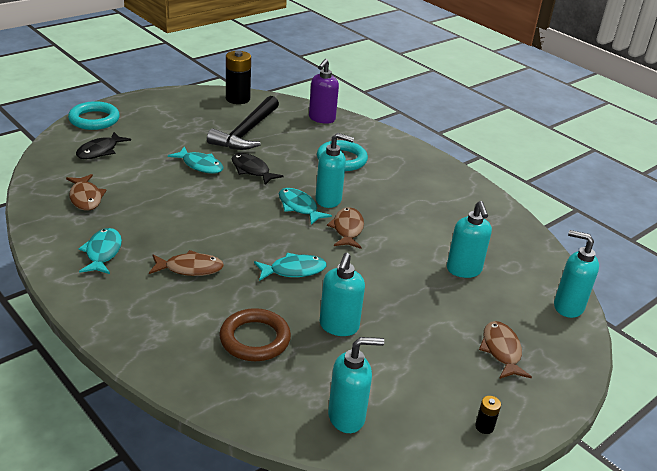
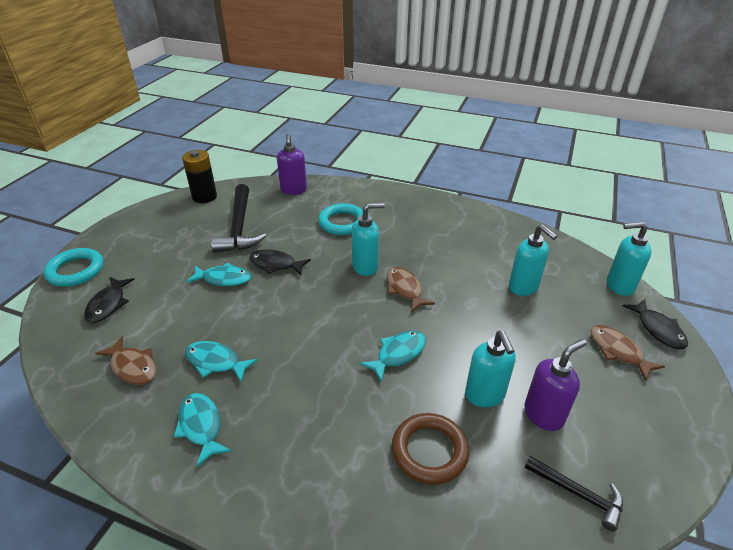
camera: 25 degrees left, 5 degrees up
(190, 268) = (304, 400): brown fish -> none
(299, 207) = (347, 285): turquoise fish -> turquoise fish (215, 362)
(347, 417) = (578, 494): turquoise soap dispenser -> black hammer
(376, 360) = (544, 415): none -> purple soap dispenser
(484, 427) = (677, 436): black battery -> none
(565, 353) = (658, 329): none -> black fish

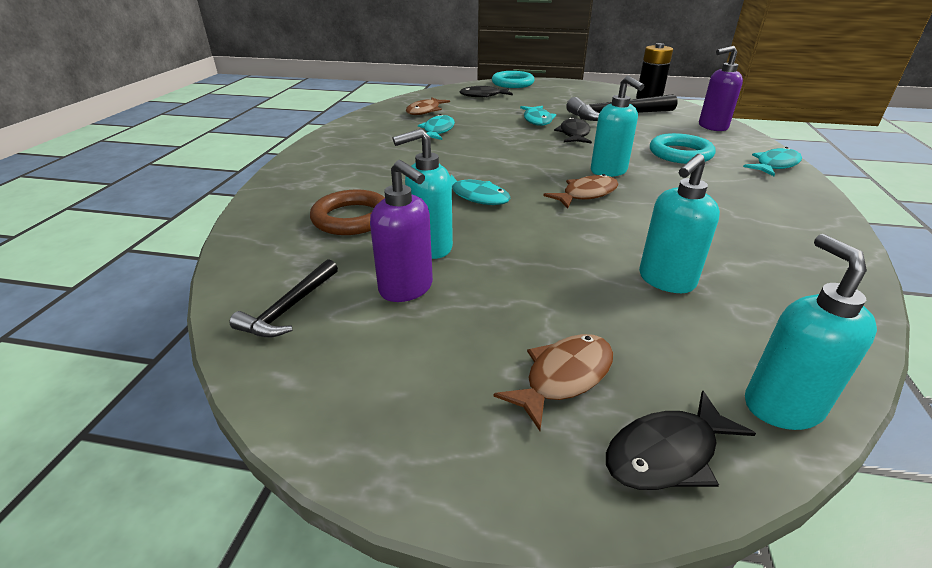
camera: 80 degrees right, 5 degrees down
(201, 426) = (374, 135): turquoise fish -> turquoise fish (775, 165)

